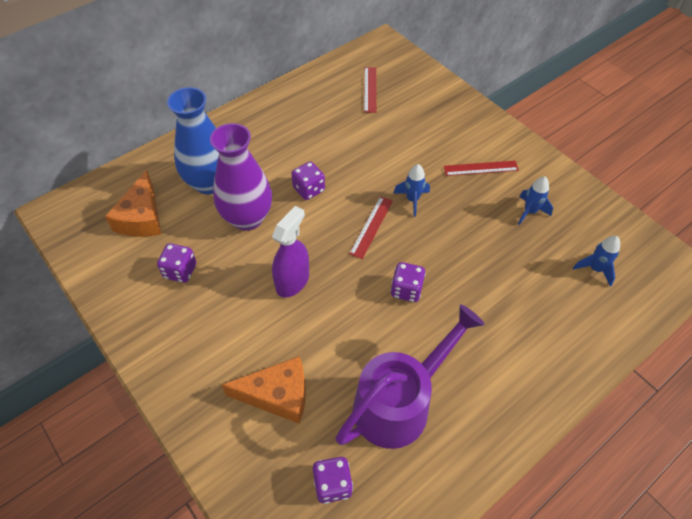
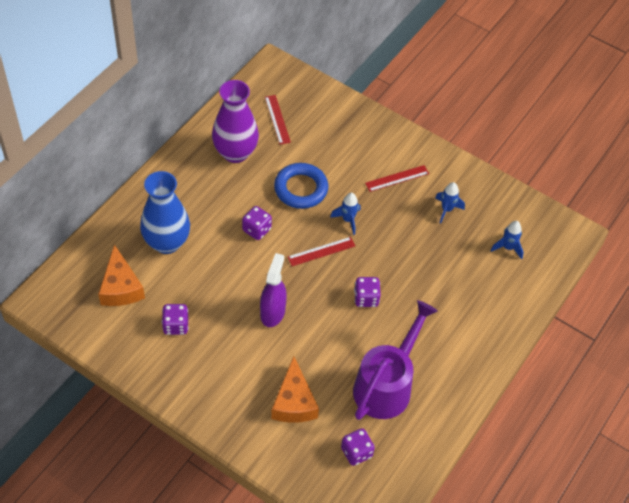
camera: 20 degrees left, 0 degrees up
(247, 218) = (213, 267): purple vase -> purple vase (235, 153)
(277, 395) = (294, 402): orange cheese -> orange cheese turned 105 degrees clockwise
(371, 158) = (301, 189): none -> blue ring
(371, 226) = (321, 251): red ruler -> red ruler turned 60 degrees clockwise

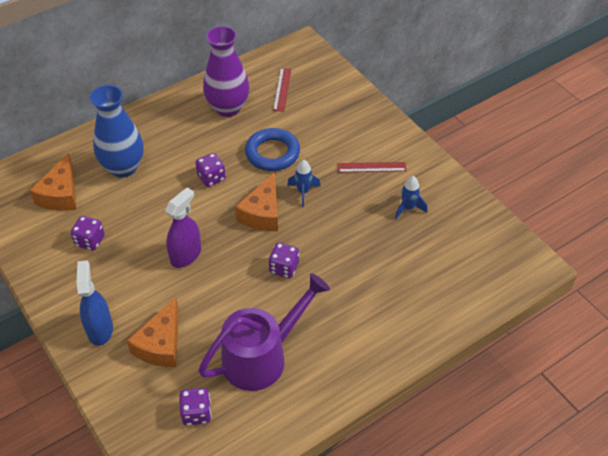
camera: 25 degrees right, 5 degrees down
(232, 406) = (100, 329): none -> blue spray bottle
(321, 251) = (262, 213): red ruler -> orange cheese
(507, 247) = (456, 260): blue rocket -> none

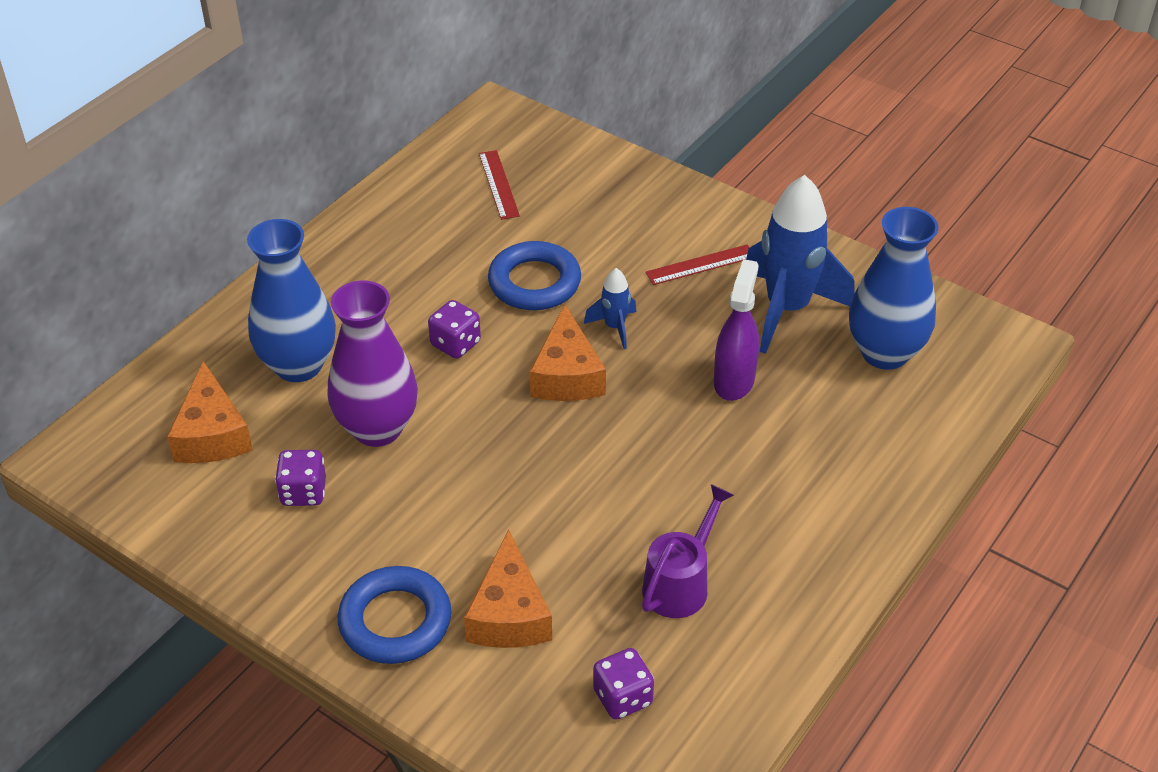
camera: 20 degrees left, 5 degrees down
(100, 329) = (395, 621): blue spray bottle -> blue ring
(186, 255) = (477, 470): purple spray bottle -> purple spray bottle (734, 381)
(228, 108) = (425, 233): purple vase -> purple vase (377, 428)
(262, 356) = (681, 583): purple watering can -> purple watering can, size x0.62
(284, 268) = (644, 446): purple dice -> none
(408, 208) = (787, 309): blue rocket -> blue rocket, size x2.16
(452, 251) = (884, 353): none -> blue vase

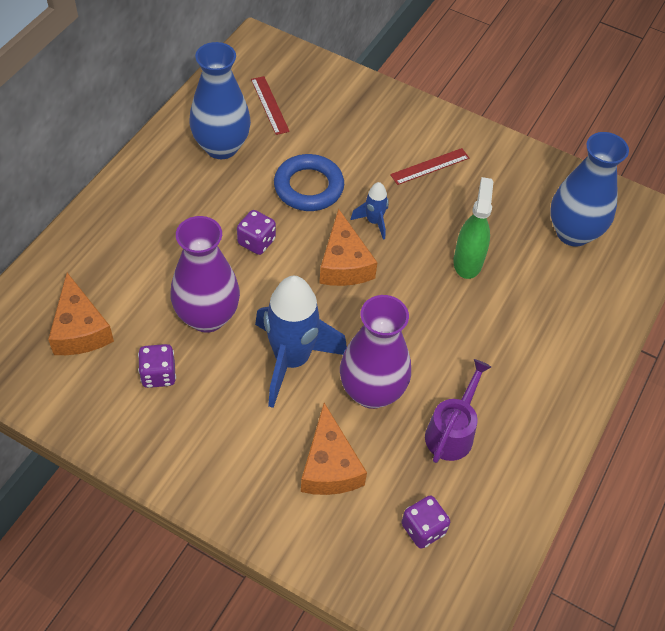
camera: 10 degrees left, 10 degrees up
(298, 365) = (138, 266): blue vase -> blue vase (221, 147)
(395, 621) = (245, 478): blue ring -> none
(580, 529) = (372, 391): none -> purple vase
(734, 381) = (467, 262): purple spray bottle -> green spray bottle
(787, 309) = (498, 200): blue rocket -> blue rocket (292, 360)

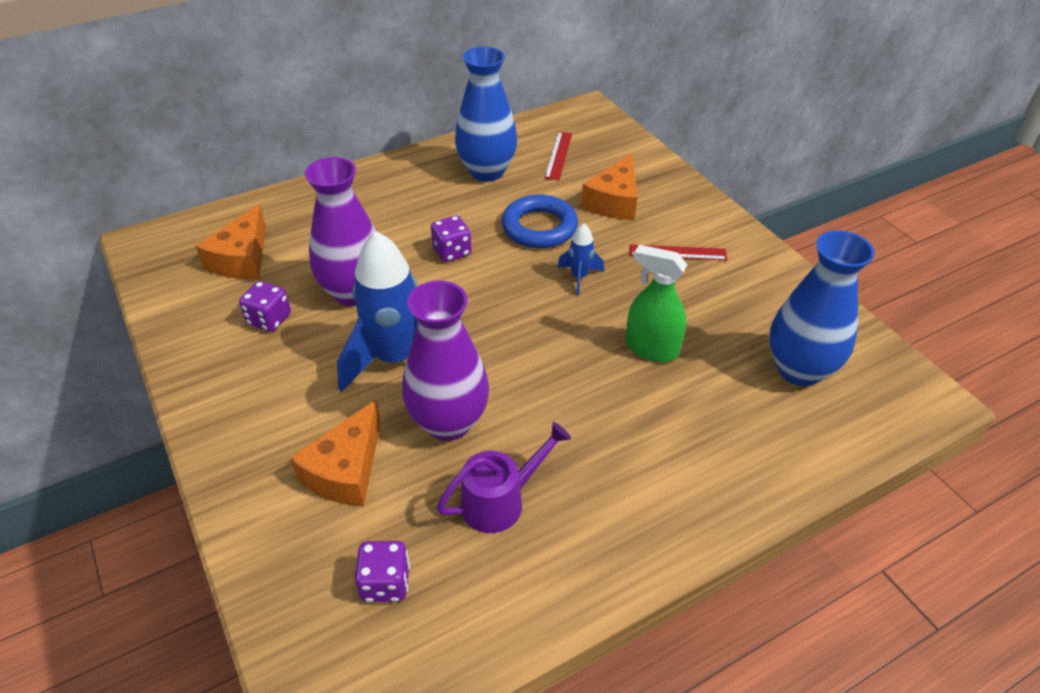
camera: 35 degrees right, 10 degrees down
(344, 263) = (519, 300): orange cheese -> orange cheese (614, 201)
(467, 262) = (651, 349): green spray bottle -> green spray bottle turned 105 degrees counterclockwise

